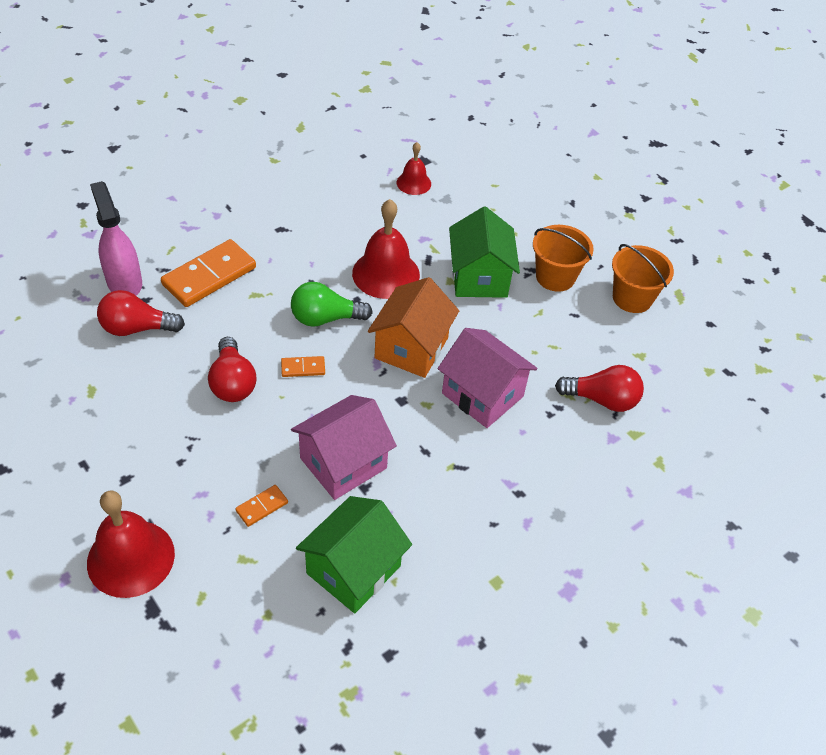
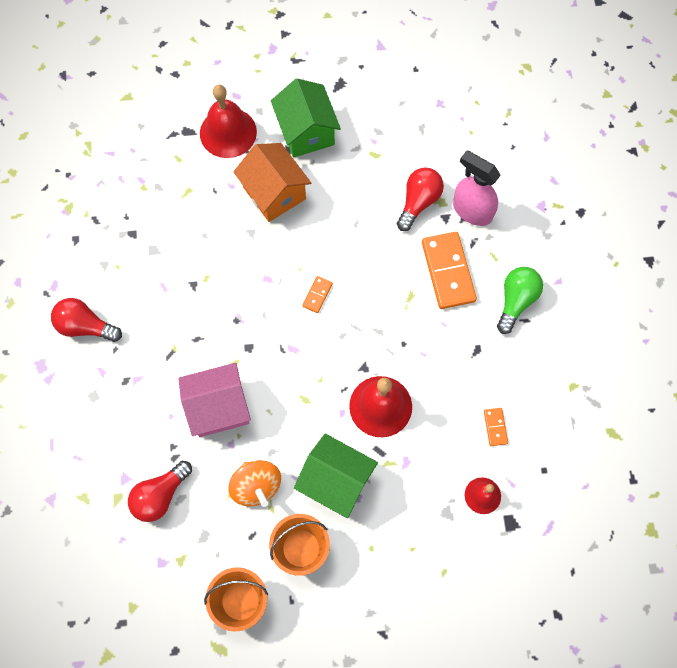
camera: 125 degrees right, 20 degrees up
(124, 282) = (472, 211): pink spray bottle -> pink spray bottle turned 150 degrees counterclockwise
(232, 382) = (331, 243): red light bulb -> red light bulb (85, 326)
(262, 506) = (218, 217): orange domino -> orange domino (495, 427)
(325, 318) = (357, 335): green light bulb -> green light bulb (516, 301)
(343, 463) = (220, 281): pink house -> none
(353, 570) = (140, 247): green house -> green house (306, 132)
(411, 348) = (292, 382): orange house -> orange house (274, 193)
(531, 330) = (256, 486): none -> orange spinning top

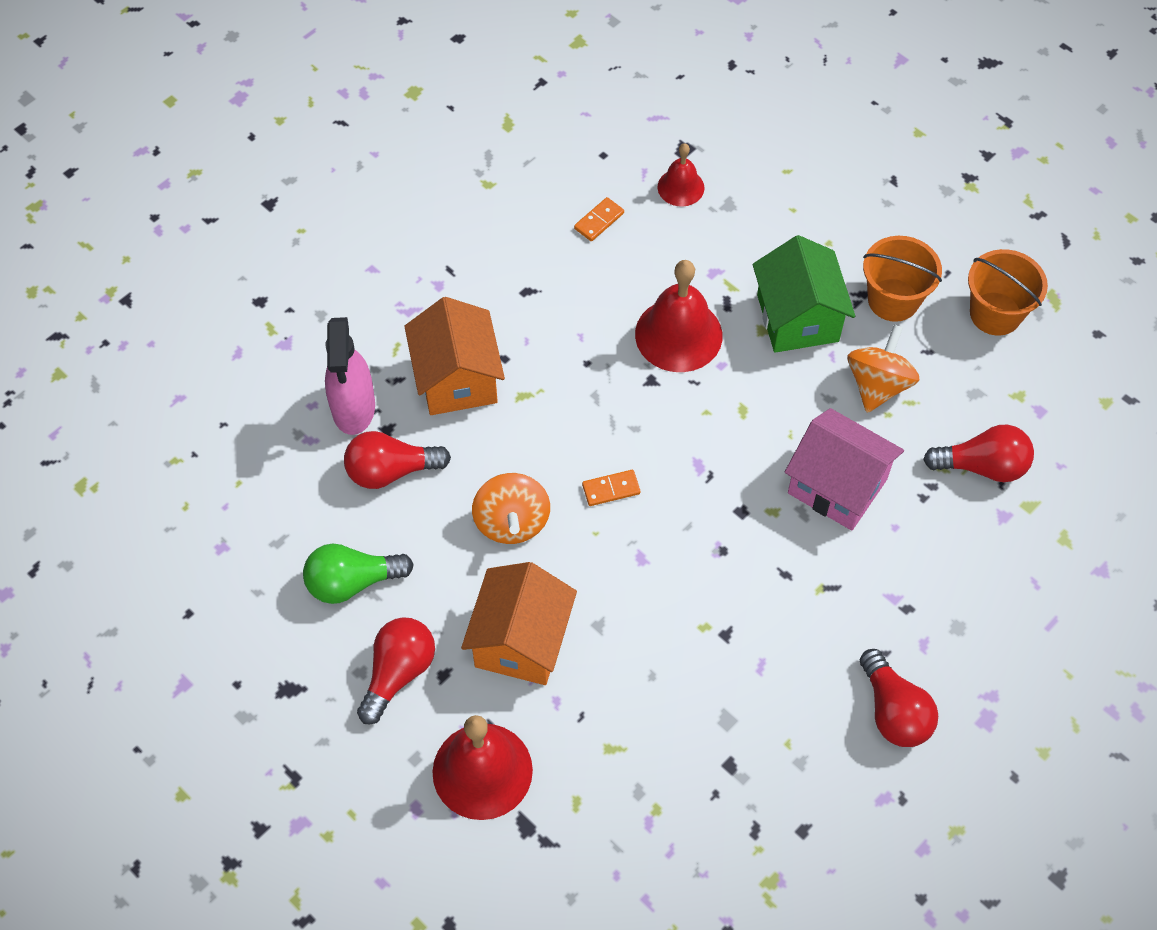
camera: 130 degrees left, 10 degrees down
(306, 132) = (398, 673): green house -> red light bulb
(340, 235) = (512, 522): none -> orange spinning top
(448, 271) = (457, 379): orange domino -> orange house
(516, 301) = (434, 292): green light bulb -> green light bulb (352, 582)

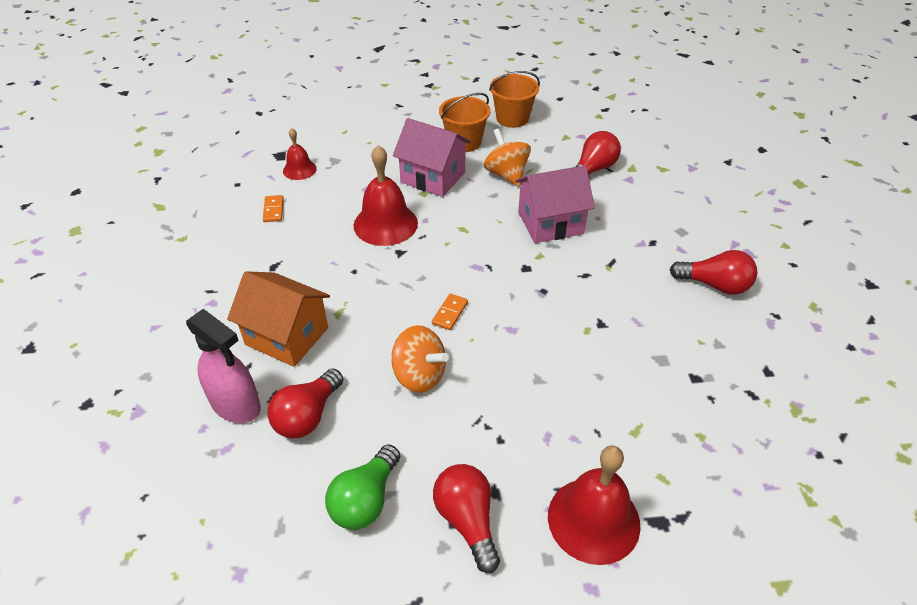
camera: 50 degrees left, 15 degrees down
(521, 641) = (511, 428): orange house -> none
(797, 318) = (433, 177): green house -> pink house

